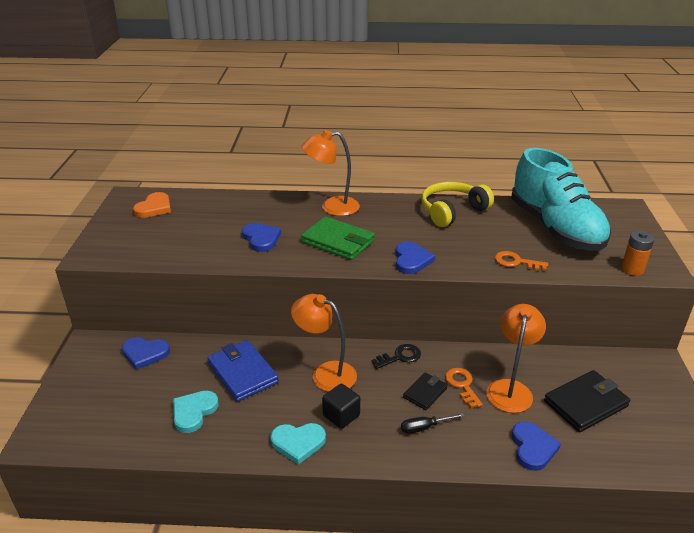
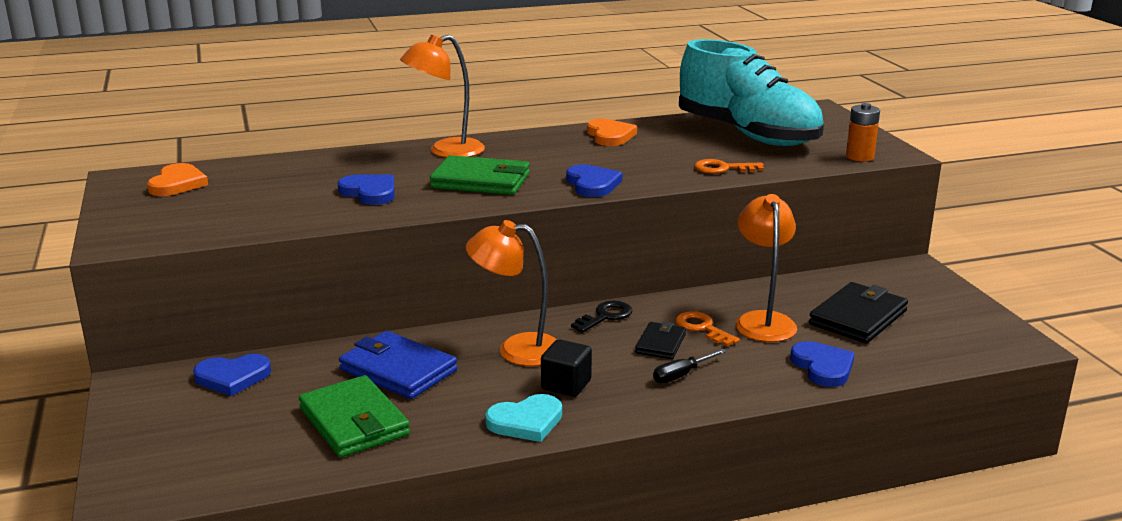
camera: 20 degrees left, 10 degrees down
(194, 412) = (354, 422): turquoise heart -> green wallet
(452, 211) = (610, 136): yellow headphones -> orange heart

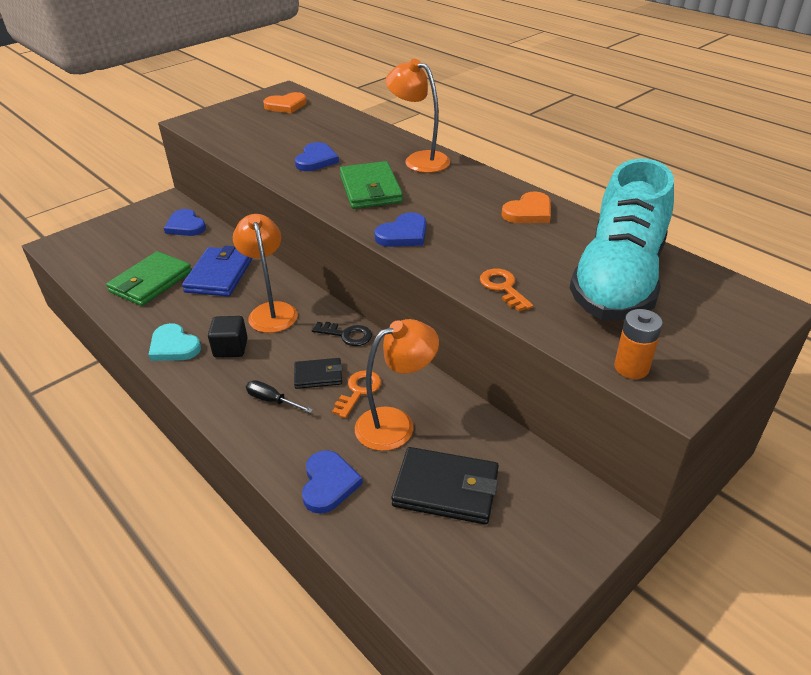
camera: 65 degrees right, 15 degrees up
(823, 367) = (328, 483): blue heart -> blue heart turned 45 degrees counterclockwise

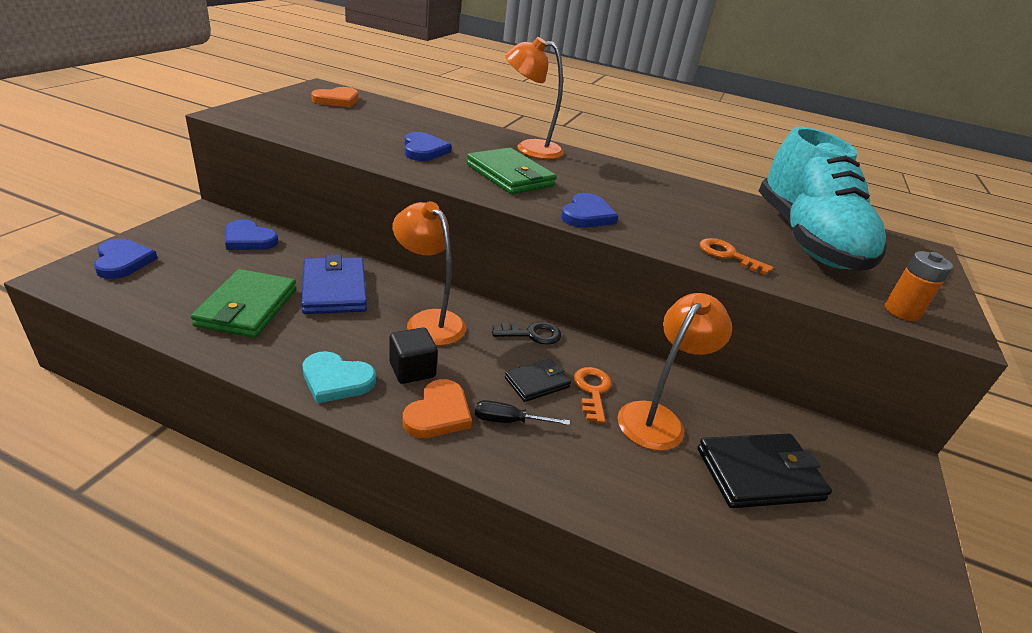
camera: 30 degrees left, 5 degrees down
(328, 483) = (647, 502): blue heart -> blue heart (123, 261)
(528, 212) = (675, 189): orange heart -> orange heart (438, 413)

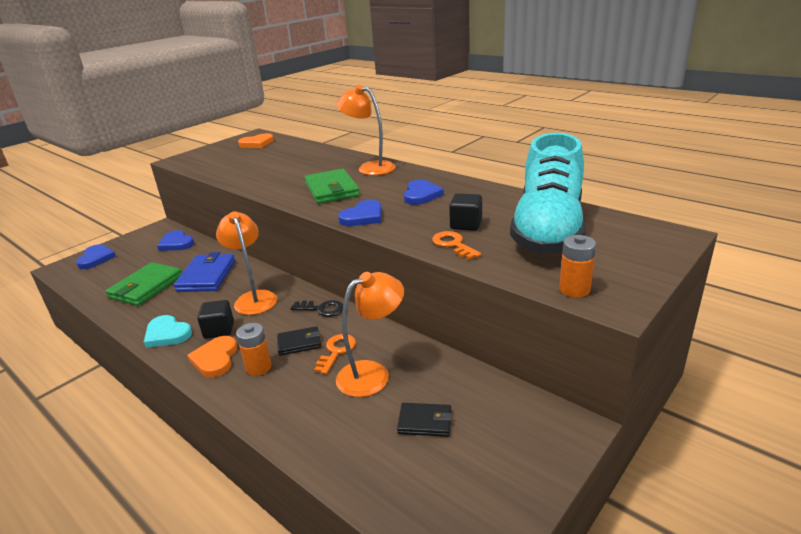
camera: 25 degrees right, 5 degrees down
(424, 150) = (284, 175): blue heart -> blue heart (421, 195)
(438, 413) = (215, 359): orange heart -> orange heart turned 135 degrees clockwise
(508, 421) = (258, 367): black screwdriver -> orange battery
(716, 230) = (466, 224): none -> black cube
(759, 474) = (425, 422): black wallet -> black wallet, size x0.58

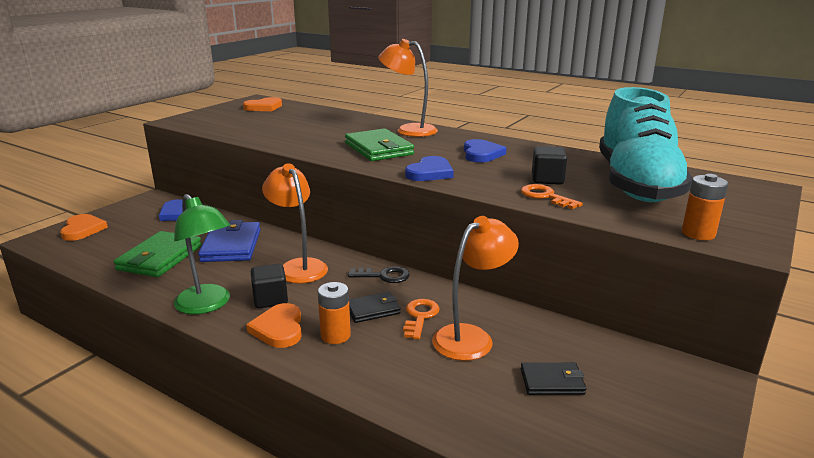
camera: 10 degrees left, 5 degrees down
(96, 258) = (82, 229): blue heart -> orange heart
(167, 334) = (207, 305): turquoise heart -> green lamp

